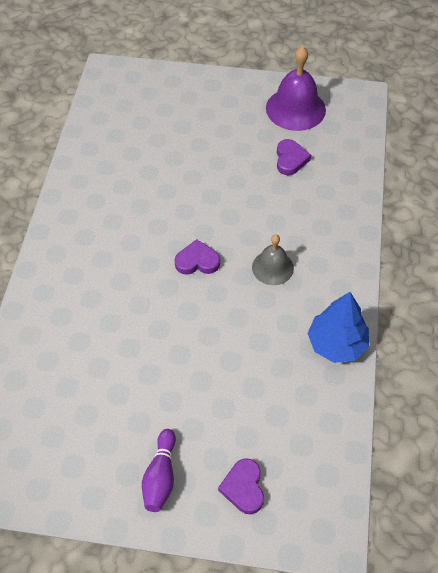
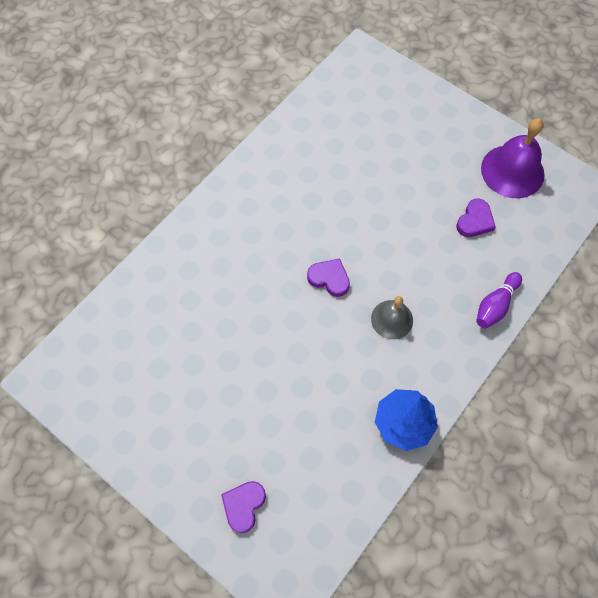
camera: 30 degrees right, 10 degrees up
(161, 476) = (184, 456): purple bowling pin -> purple bowling pin (495, 305)

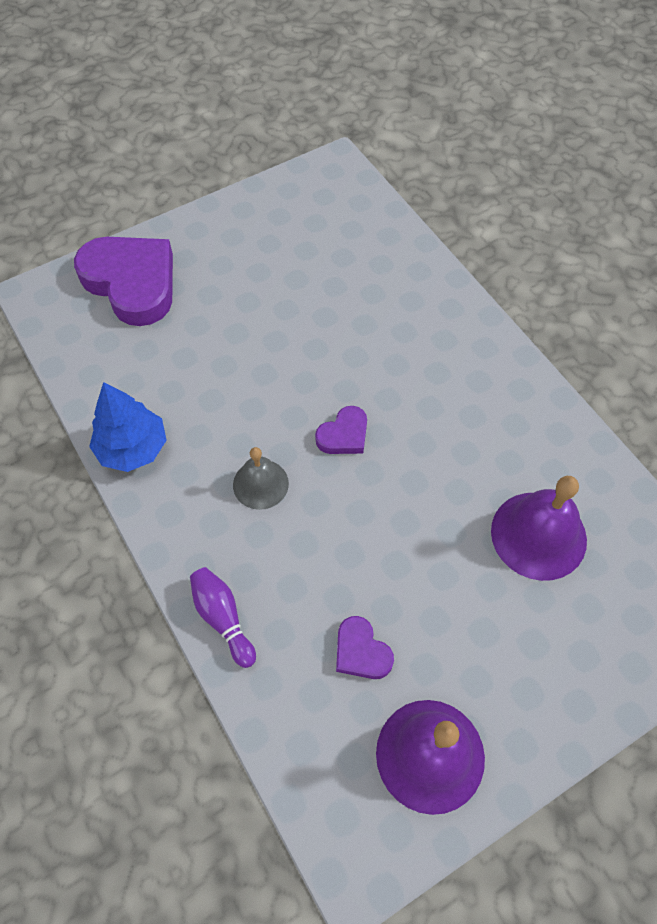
camera: 110 degrees right, 5 degrees down
(243, 505) = (132, 283): purple heart -> purple heart, size x2.12
(354, 148) = (538, 535): none -> purple bell

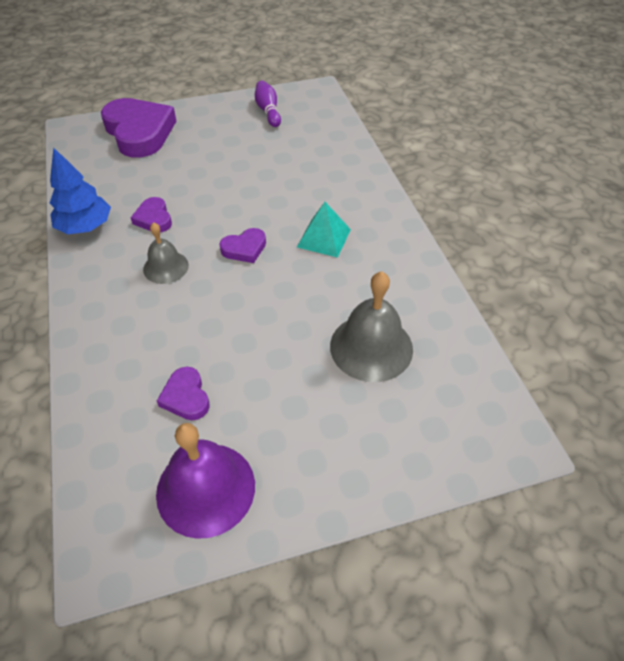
camera: 15 degrees right, 10 degrees down
(213, 416) = (154, 218): none -> purple heart
(223, 618) = (90, 349): purple bowling pin -> purple bowling pin (268, 111)
(431, 398) = (324, 238): none -> turquoise pyramid
(538, 535) = (371, 347): purple bell -> grey bell

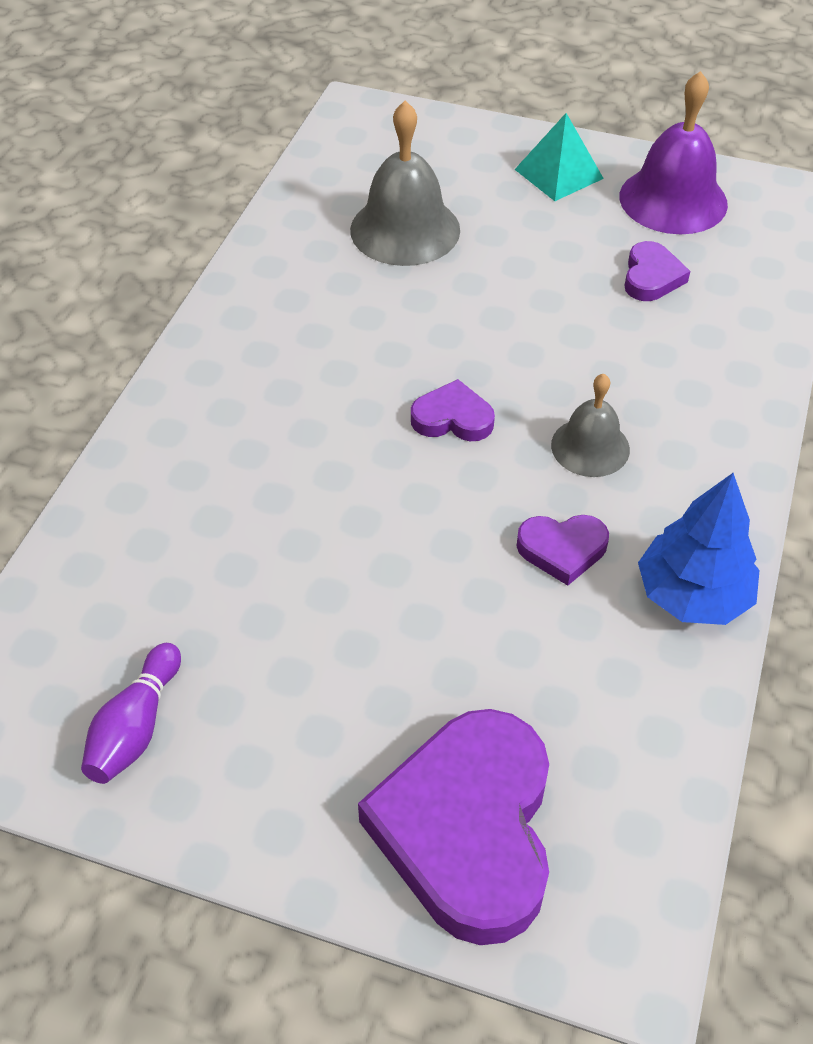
camera: 145 degrees left, 0 degrees up
(154, 218) = (562, 550): purple heart -> purple heart turned 75 degrees clockwise
(324, 238) = (325, 376): turquoise pyramid -> turquoise pyramid (558, 173)

